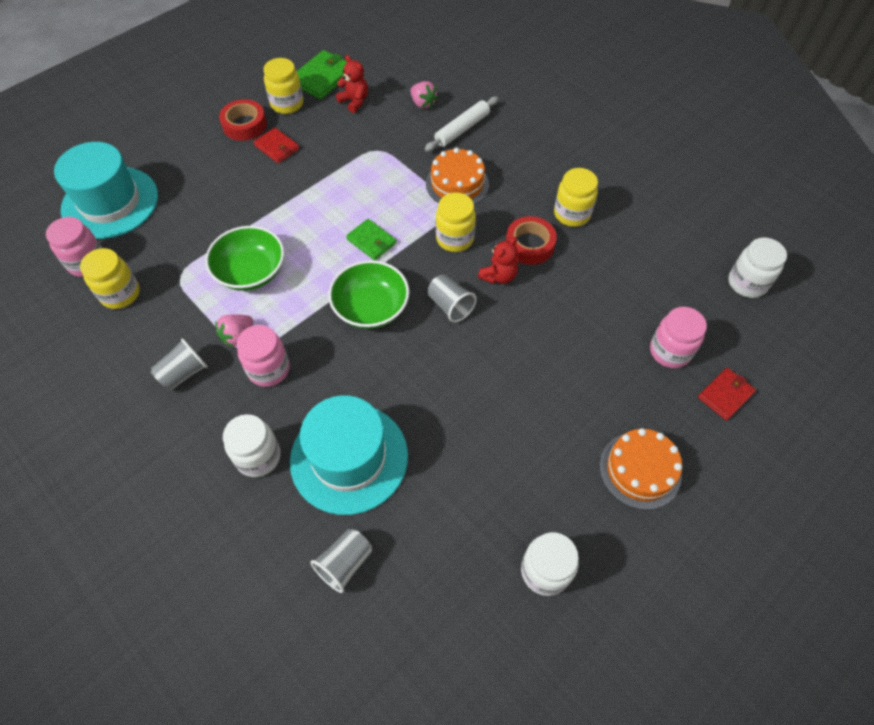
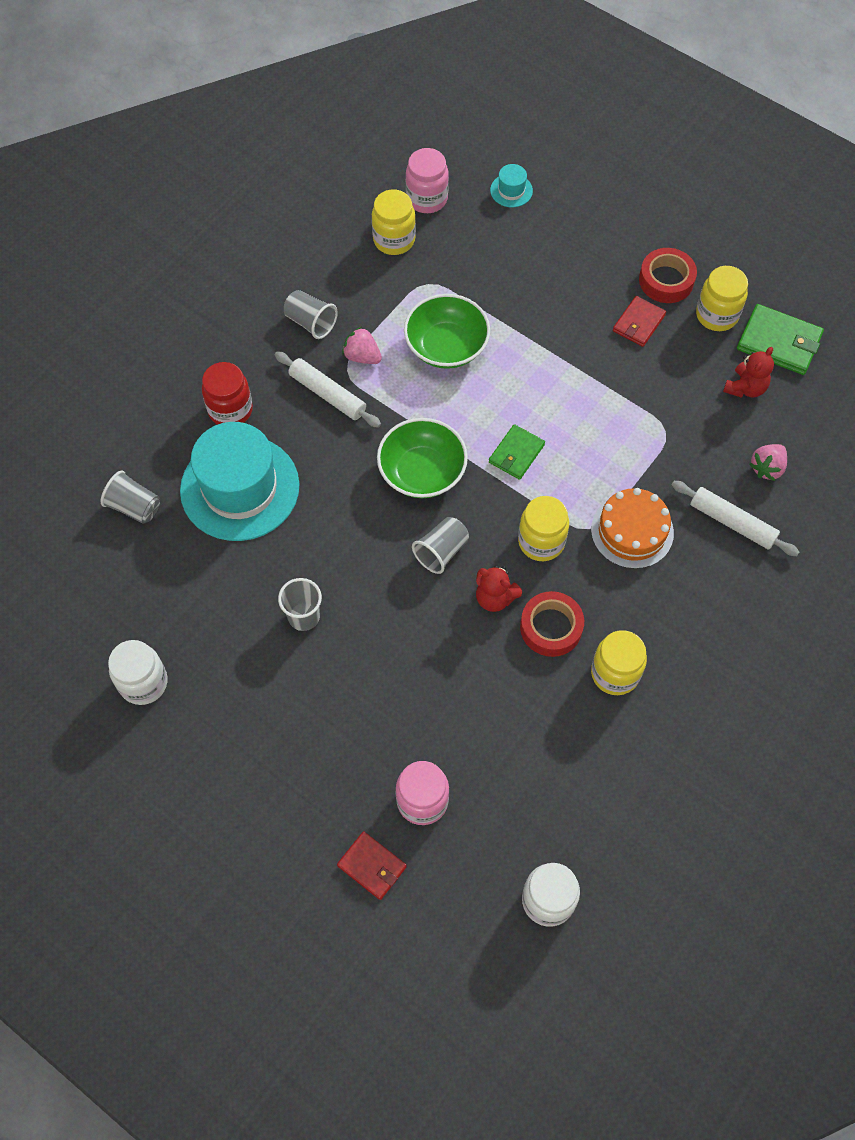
camera: 80 degrees right, 5 degrees up
(110, 202) = (511, 190): turquoise hat -> turquoise hat, size x0.40
(258, 457) = (230, 410): white jar -> red jar
(269, 369) = (328, 394): pink jar -> white rolling pin
(495, 418) = (304, 616): none -> grey cup
(640, 470) = (262, 770): orange cake -> none

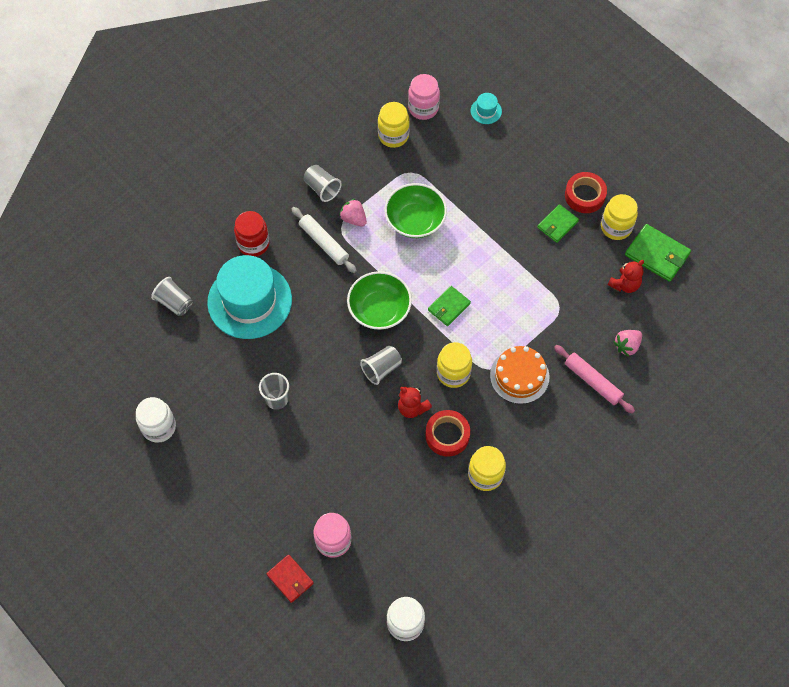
camera: 10 degrees right, 0 degrees up
(638, 323) = (557, 224): red wallet -> green wallet
(732, 522) = (593, 381): white rolling pin -> pink rolling pin

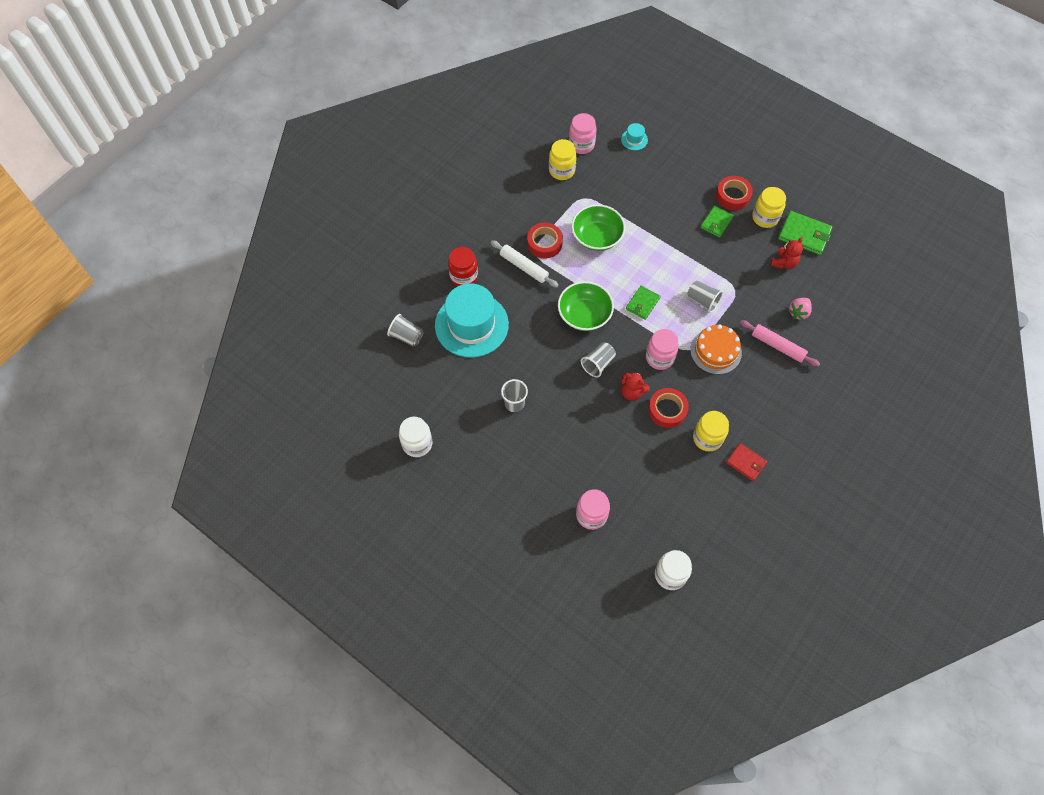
camera: 10 degrees left, 0 degrees up
(290, 579) = (562, 554): red wallet -> red wallet (746, 463)
(322, 188) = (511, 222): grey cup -> grey cup (702, 301)
(353, 219) = (544, 243): pink strawberry -> red tape
(453, 373) = (659, 358): yellow jar -> pink jar

